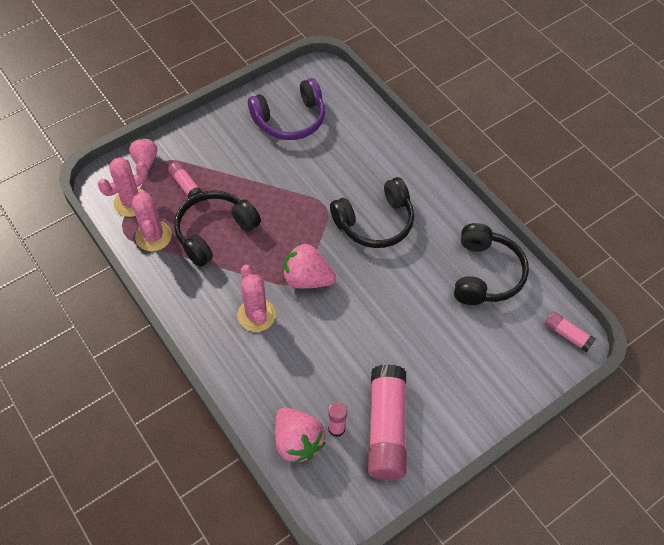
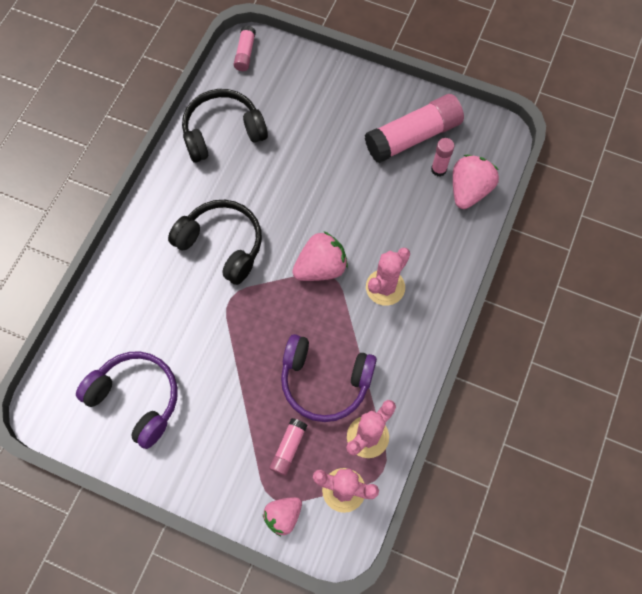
camera: 120 degrees left, 10 degrees up
(214, 232) = (325, 381): black headphones -> purple headphones
(307, 279) = (320, 267): pink strawberry -> pink strawberry turned 105 degrees counterclockwise

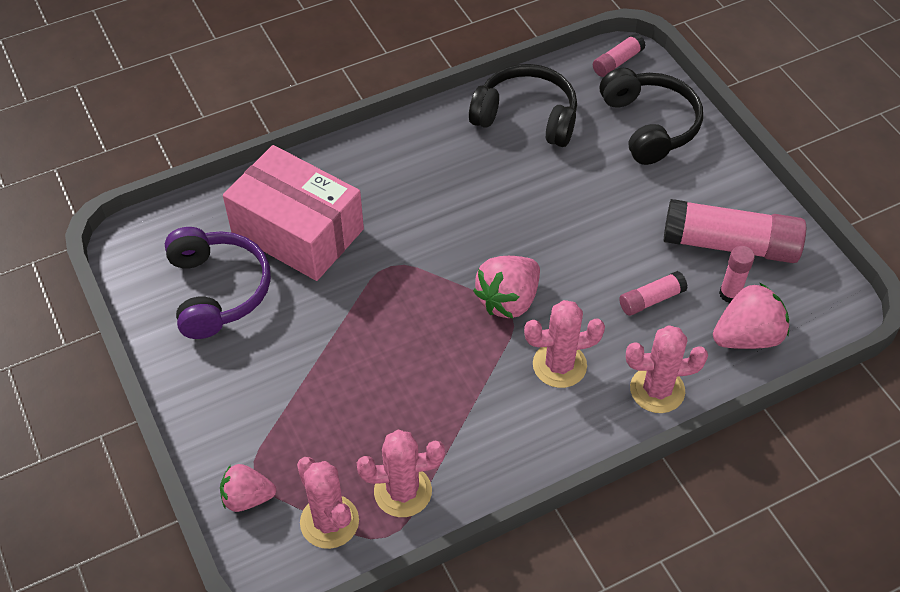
camera: 40 degrees right, 15 degrees down
(150, 319) = (297, 231): none -> pink box
(222, 244) = (429, 213): black headphones -> black headphones (650, 125)
(288, 448) = (313, 440): pink glue stick -> pink glue stick (651, 299)
(320, 267) = (508, 300): pink strawberry -> pink strawberry turned 120 degrees clockwise
(325, 381) = (409, 407): purple headphones -> none
(450, 261) = (657, 390): none -> pink cactus

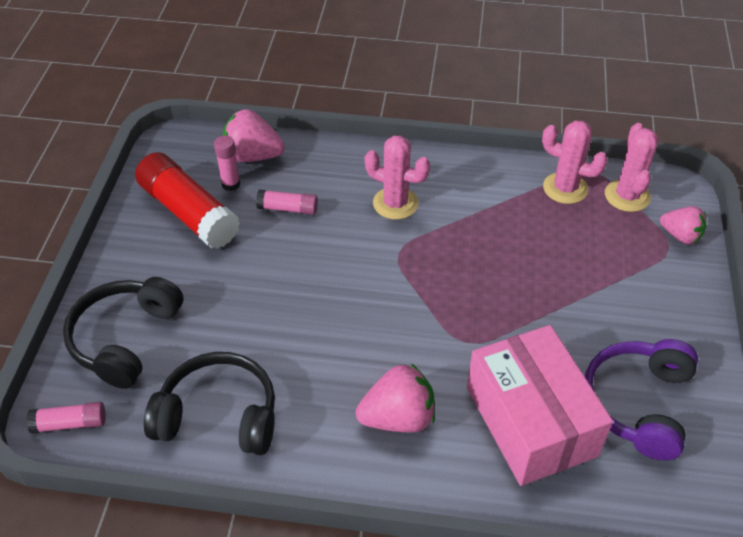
camera: 145 degrees left, 5 degrees down
(508, 300) = (392, 263): pink strawberry -> pink strawberry (398, 418)
(526, 116) = (219, 415): black headphones -> black headphones turned 135 degrees clockwise
(657, 390) = (345, 159): pink cactus -> none
(730, 244) = (189, 213): pink glue stick -> red glue stick

